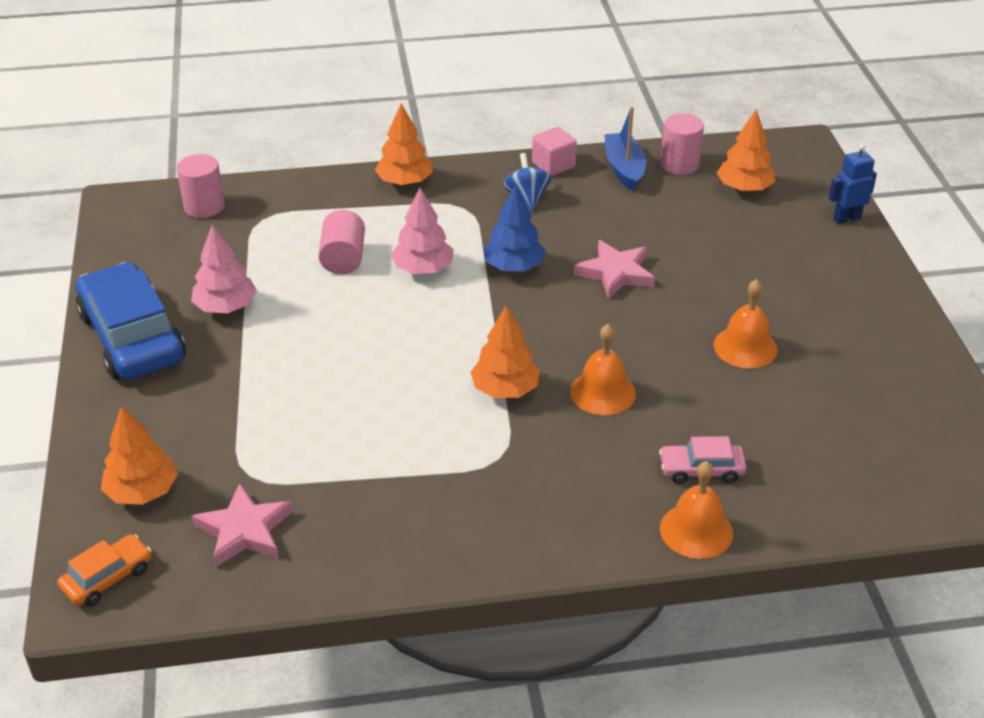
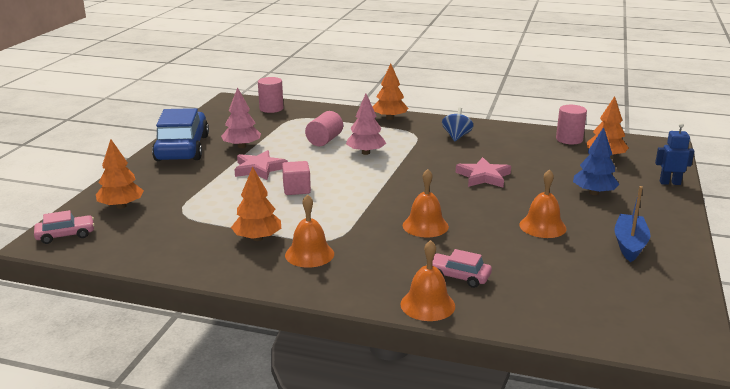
camera: 25 degrees right, 15 degrees down
(107, 578) = (65, 235): orange car -> pink car
(244, 530) = (155, 234): pink star -> pink star (259, 169)
(490, 495) = (309, 254): none -> orange bell
(505, 389) = (364, 211): orange tree -> orange tree (257, 238)
(514, 267) = (421, 162): blue tree -> blue tree (593, 193)
(553, 165) = (486, 126): pink cube -> pink cube (296, 189)
(624, 169) = (530, 135): blue boat -> blue boat (629, 244)

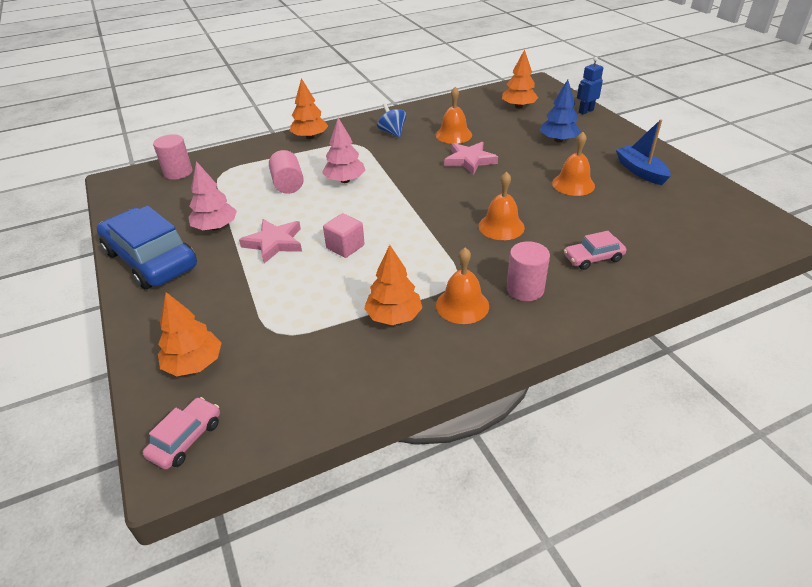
camera: 40 degrees left, 15 degrees up
(427, 305) = (614, 296): orange bell -> orange bell (453, 135)
(569, 139) = (474, 102): pink cylinder -> pink cylinder (525, 289)

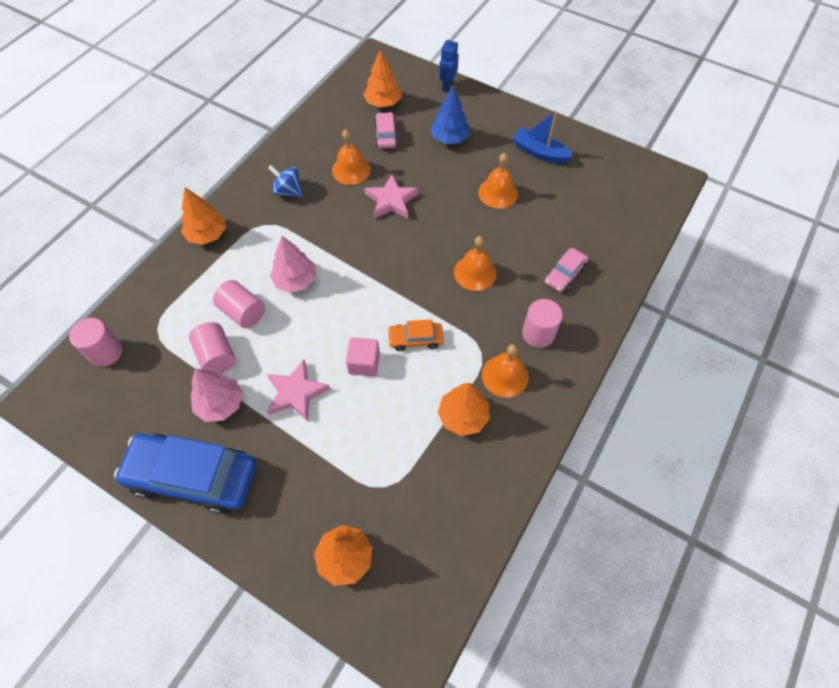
camera: 35 degrees left, 20 degrees up
(186, 439) = (403, 624): pink car -> pink car (386, 135)
(243, 201) = (217, 356): none -> pink cylinder
(404, 249) = (415, 339): none -> orange car

